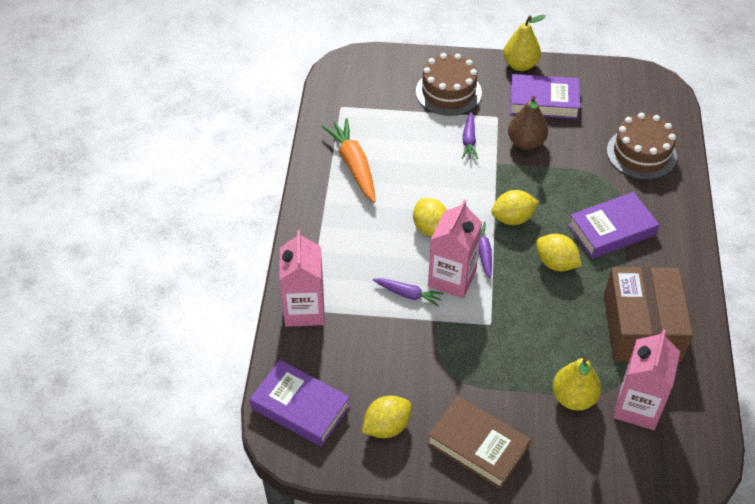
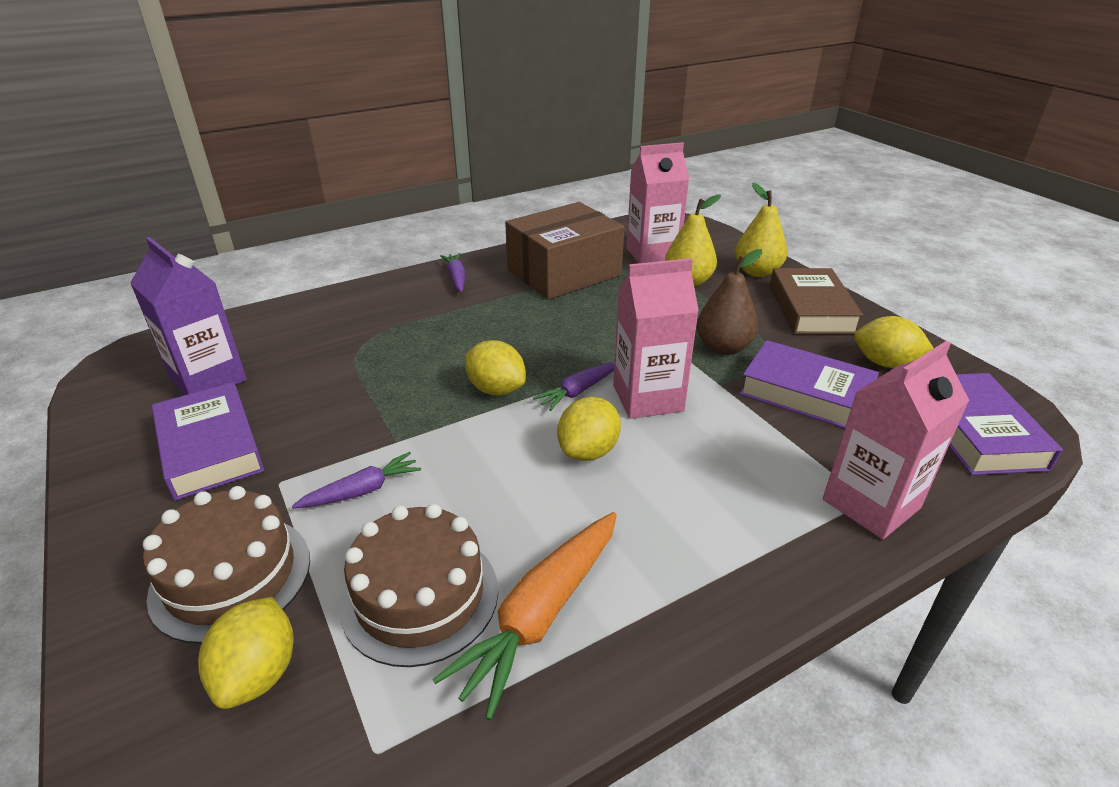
camera: 125 degrees left, 15 degrees down
(408, 294) = (716, 421): purple carrot -> purple carrot (456, 278)
(520, 65) = (104, 511): yellow pear -> yellow pear (757, 272)
(526, 143) = (329, 430): brown pear -> brown pear (723, 347)
(556, 263) = (537, 337): yellow lemon -> yellow lemon (258, 673)
(611, 111) = (208, 380): none -> purple carton
(611, 230) = (447, 320): purple book -> purple book (805, 393)
(641, 153) = (291, 336): brown cake -> brown cake (420, 596)

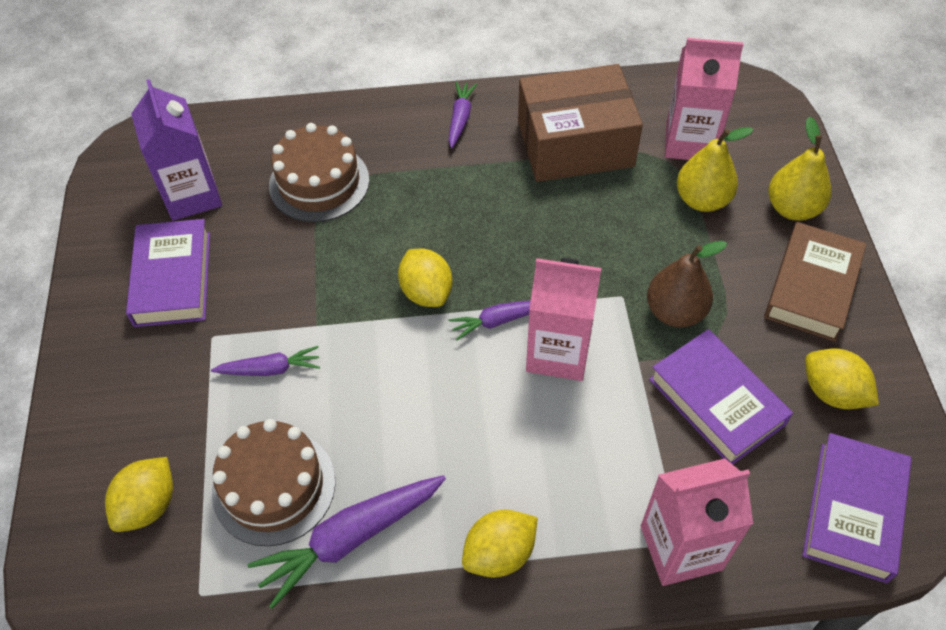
camera: 25 degrees right, 20 degrees up
(231, 576) = (153, 416): brown cake -> brown cake (319, 183)
(541, 615) = (350, 539): orange carrot -> purple carrot
(588, 451) = (469, 395): yellow lemon -> yellow lemon (499, 553)

